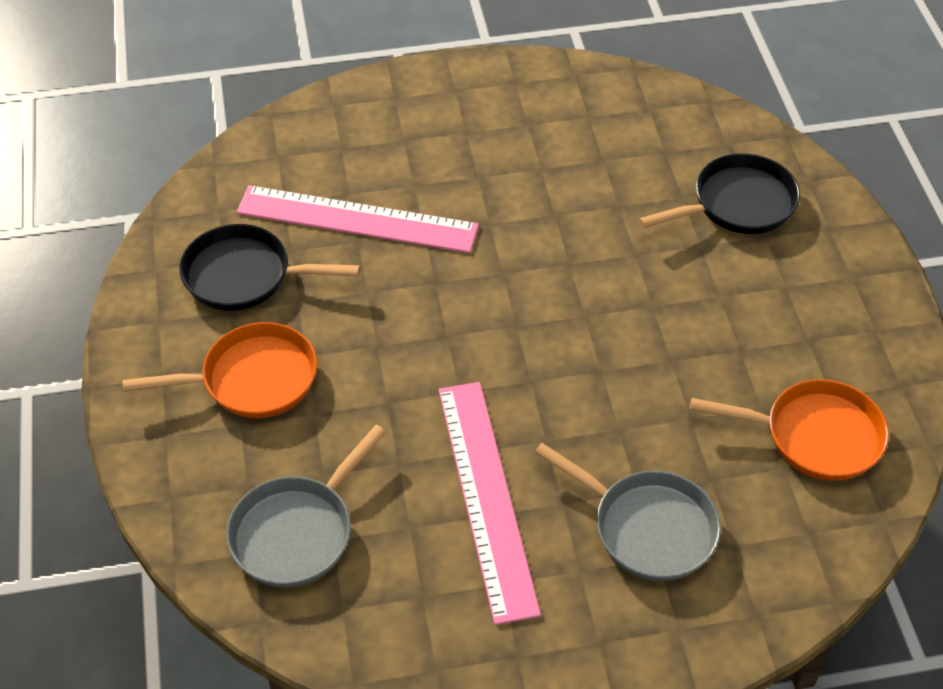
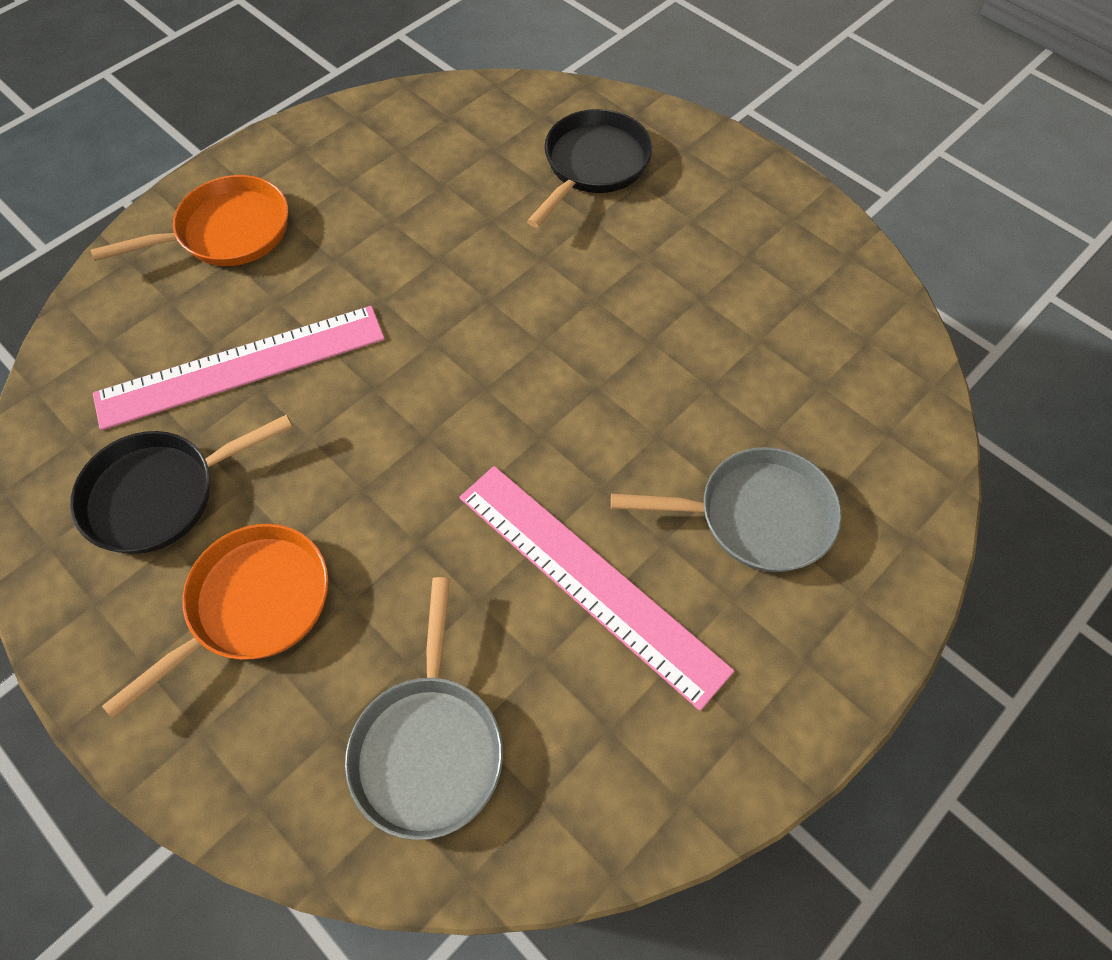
camera: 35 degrees left, 10 degrees up
(815, 436) = (821, 341): orange pan -> orange pan (227, 232)

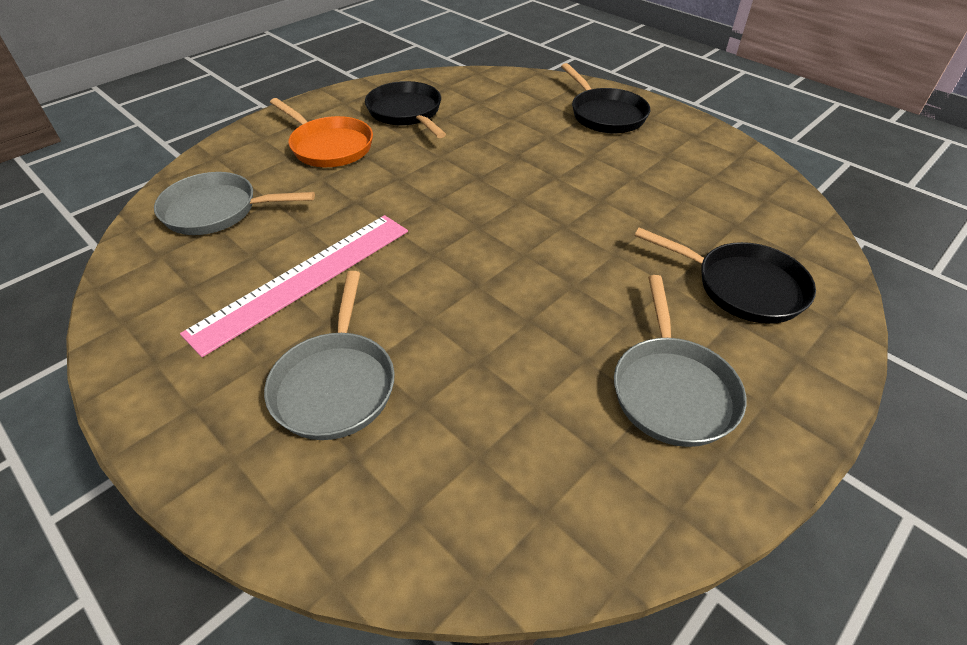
camera: 90 degrees right, 15 degrees down
(227, 232) = (605, 114): orange pan -> black pan
(242, 367) = (495, 129): pink ruler -> none
(730, 240) = (672, 389): none -> grey pan

